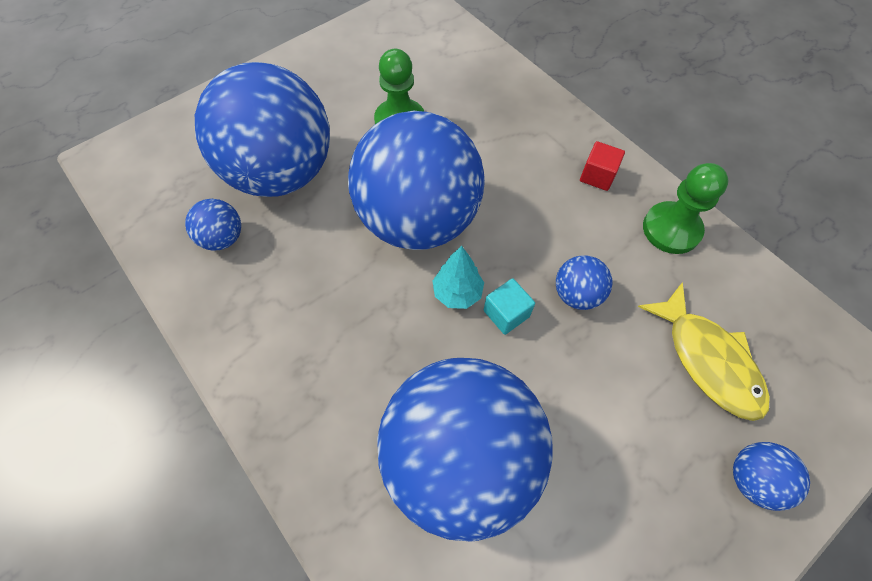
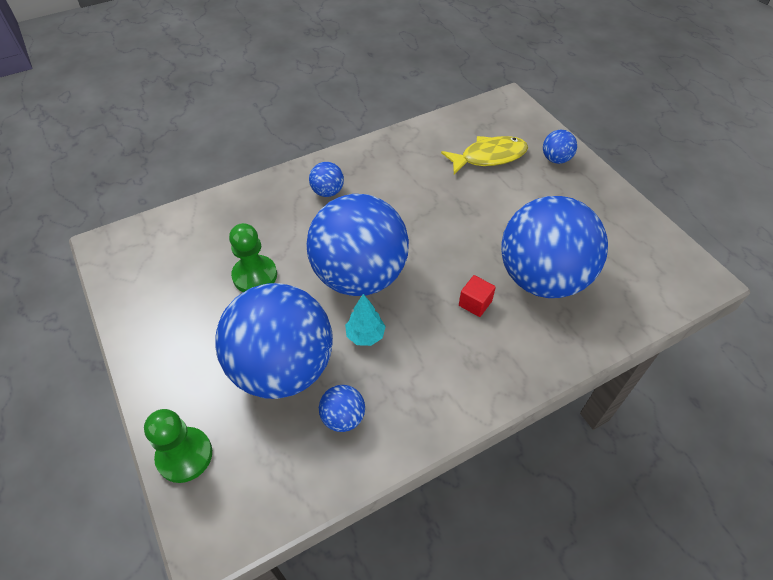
camera: 80 degrees left, 10 degrees down
(457, 293) = (426, 262): turquoise tree -> turquoise tree (365, 335)
(506, 313) = (446, 239): turquoise cube -> none
(576, 294) = (438, 202): blue ball -> blue ball (327, 192)
(597, 176) = (348, 171): red cube -> red cube (475, 303)
(671, 229) = (399, 148): green pawn -> green pawn (184, 455)

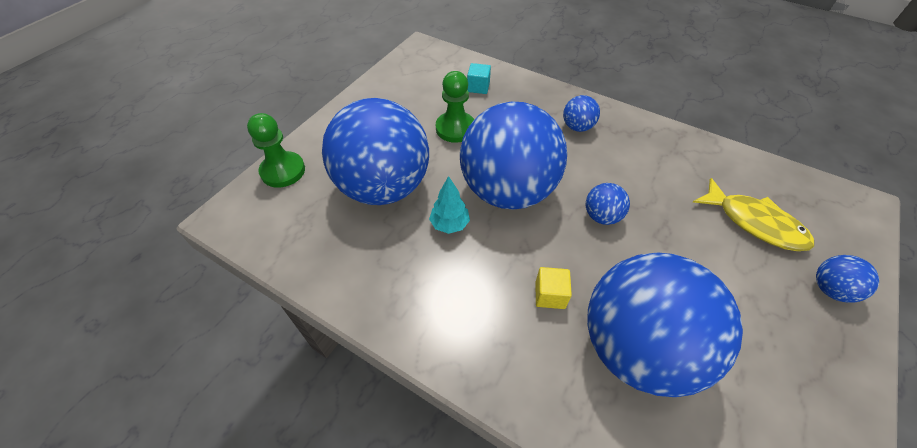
camera: 60 degrees right, 0 degrees up
(215, 230) = (478, 87): none -> turquoise cube
(343, 417) = (361, 248): blue ball -> blue ball (601, 216)
(475, 303) = (550, 295): red cube -> yellow cube

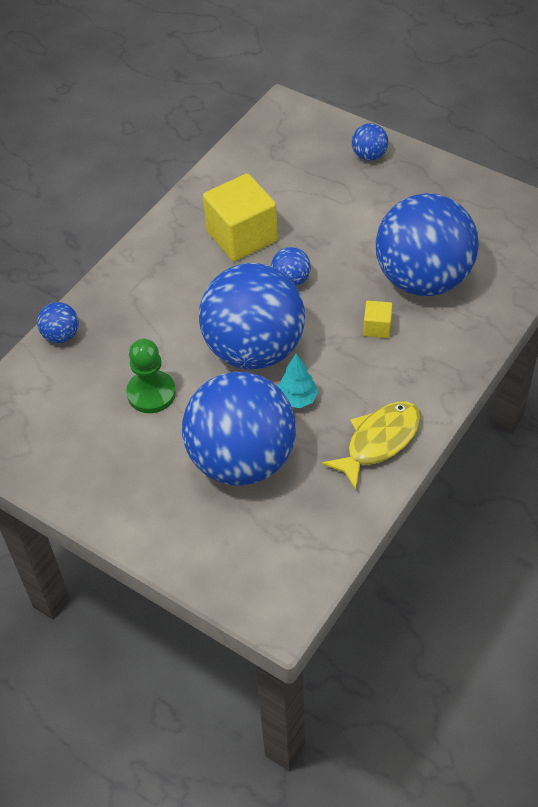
camera: 85 degrees left, 0 degrees up
(283, 171) = (208, 567): green pawn -> none
(478, 87) = (74, 369): turquoise cube -> none
(577, 127) = (162, 281): blue ball -> blue ball (61, 335)
(649, 176) = (242, 236): none -> yellow cube
(754, 223) = (302, 179): yellow fish -> yellow fish (379, 441)

